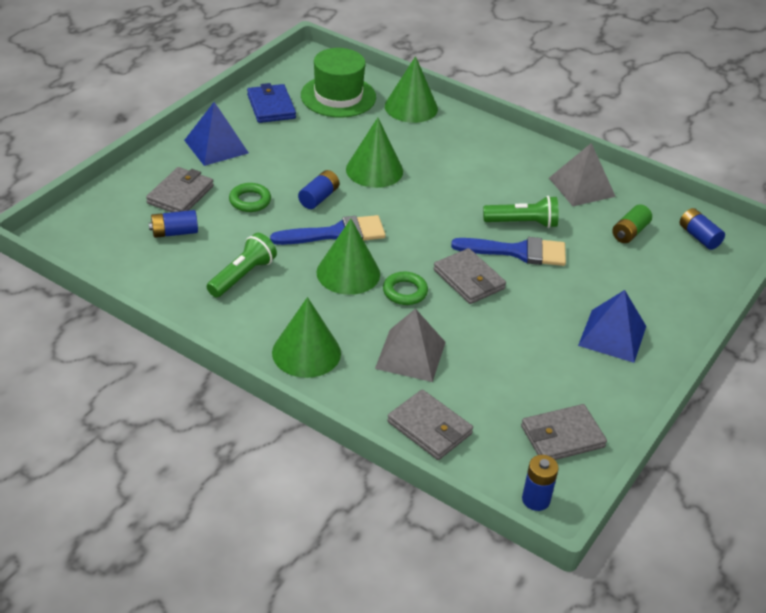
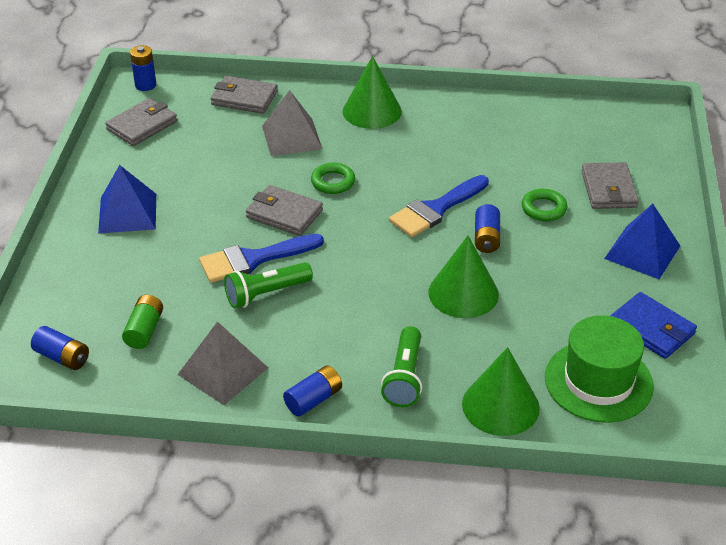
camera: 155 degrees right, 0 degrees up
(174, 232) = (570, 155): blue battery -> blue battery (313, 399)
(243, 276) = (476, 144): green flashlight -> green flashlight (404, 377)
(348, 273) = (394, 179): green cone -> none

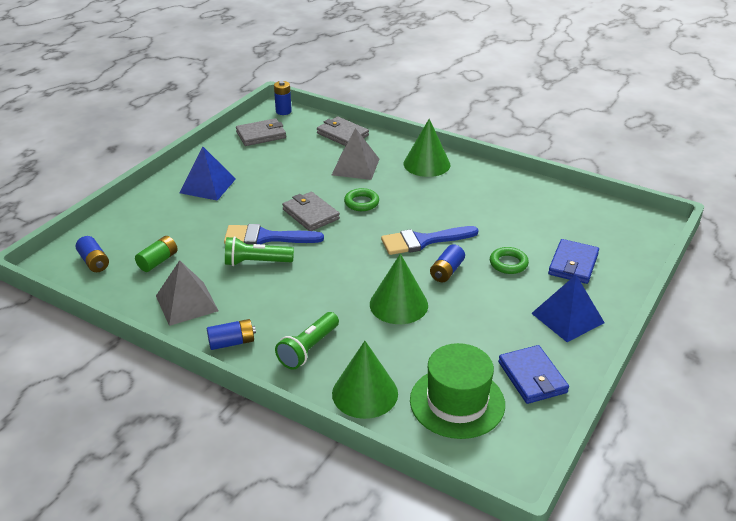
camera: 25 degrees right, 5 degrees down
(608, 189) = (573, 264): grey wallet -> blue wallet

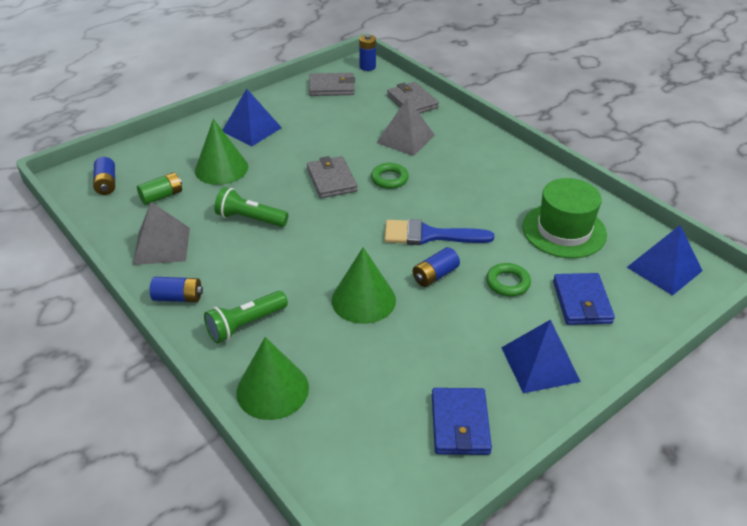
camera: 20 degrees right, 5 degrees up
(265, 237) = (274, 195): blue brush -> none
(426, 164) = (481, 150): green cone -> green cone (221, 168)
(457, 402) = (361, 428): green hat -> green hat (564, 230)
(573, 264) = (582, 302): blue wallet -> blue wallet turned 45 degrees counterclockwise
(620, 225) = (664, 269): none -> blue pyramid

